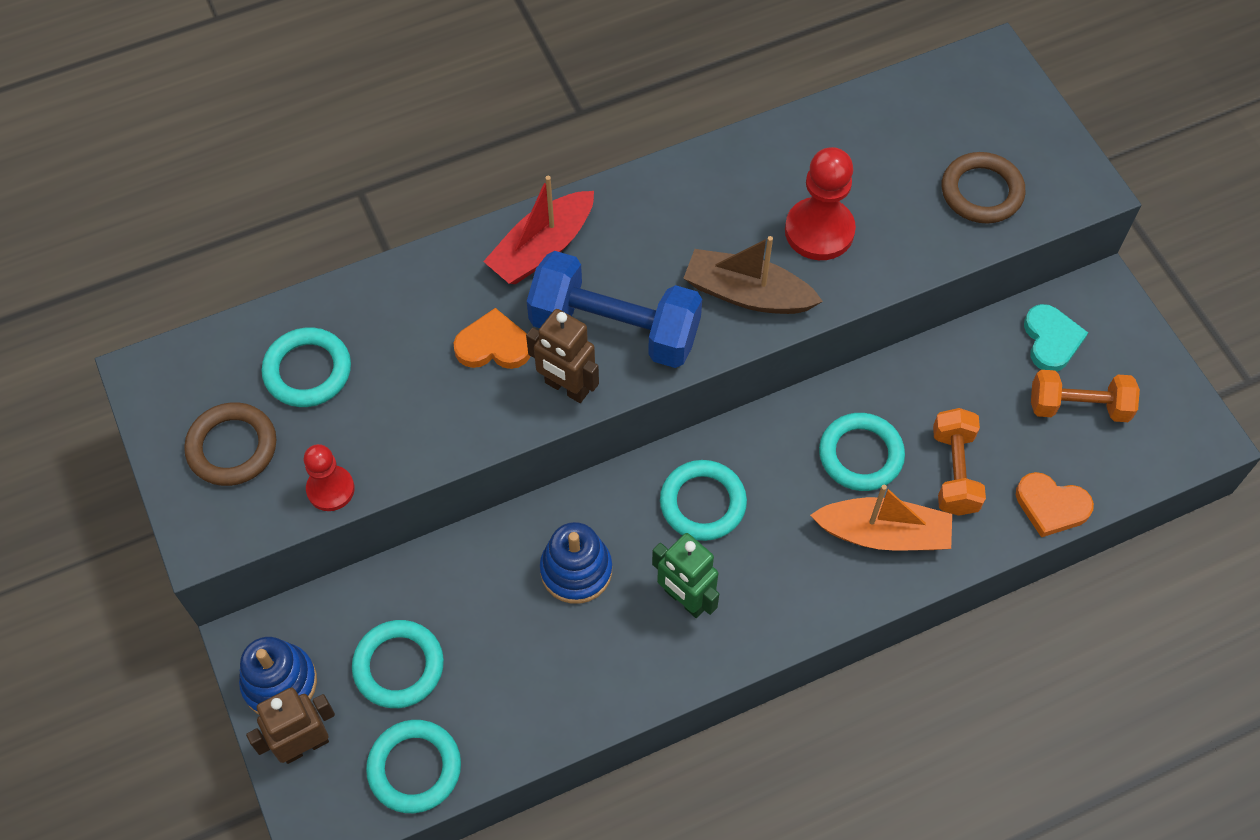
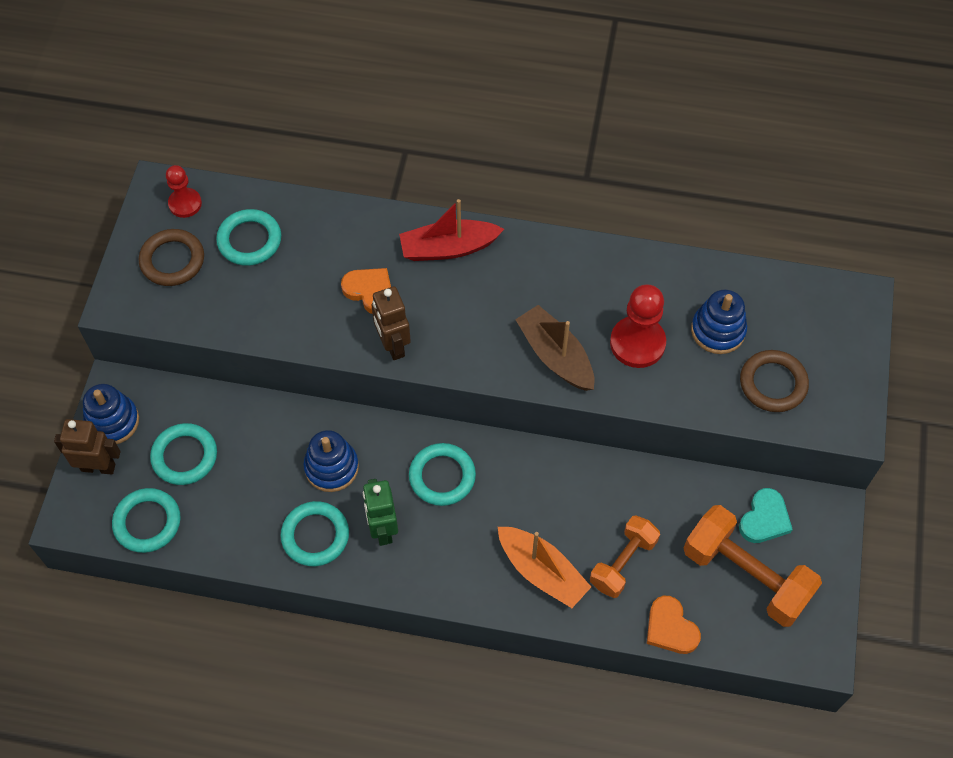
camera: 35 degrees right, 0 degrees up
(330, 489) = (207, 320): red pawn -> red pawn (185, 204)
(615, 329) = (452, 326): blue dumbbell -> none
(860, 455) = (569, 511): turquoise ring -> turquoise ring (315, 535)
(887, 171) = (718, 330): none -> blue stacking toy
(1078, 406) = (746, 575): orange dumbbell -> orange dumbbell, size x1.60

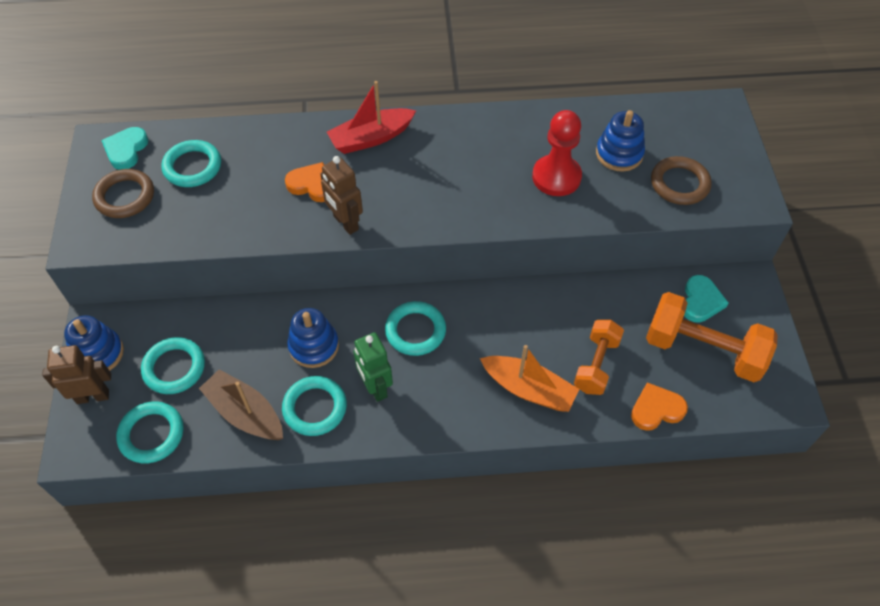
camera: 15 degrees left, 5 degrees down
(185, 204) = (126, 150): red pawn -> turquoise heart
(555, 356) = (490, 201): brown boat -> brown boat (245, 413)
(670, 628) = (656, 409): orange heart -> orange heart turned 120 degrees clockwise

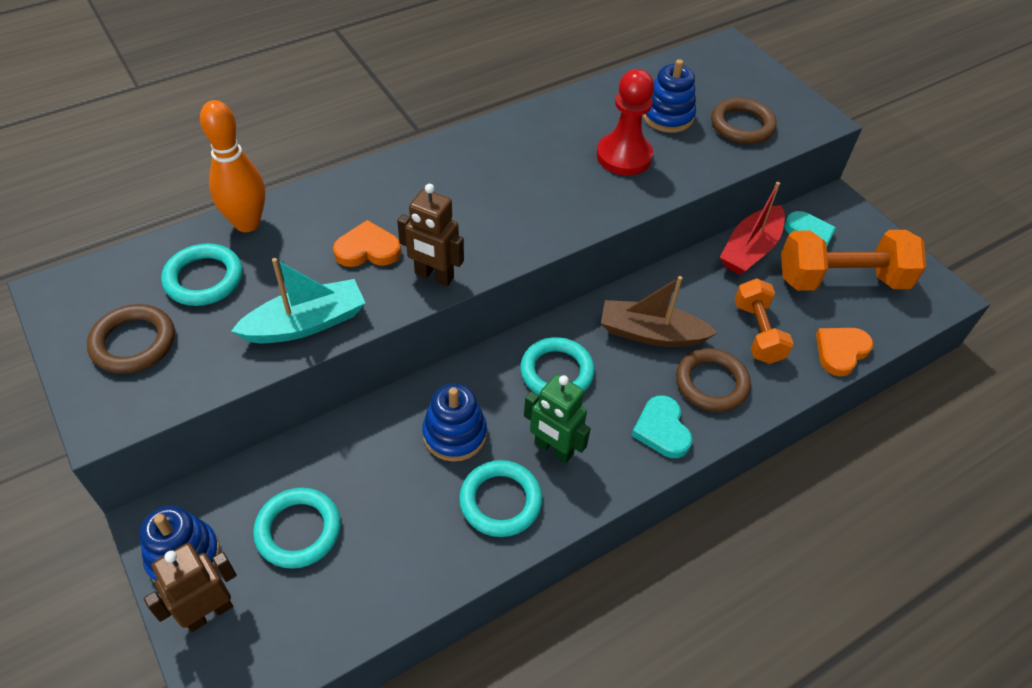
camera: 30 degrees left, 5 degrees down
(126, 150) = (100, 289): turquoise heart -> turquoise heart (662, 430)
(151, 434) = (318, 622): turquoise ring -> none
(238, 225) = (306, 323): none -> turquoise boat
(244, 135) = (247, 223): none -> orange bowling pin
(245, 413) = (422, 544): brown boat -> brown boat (651, 334)
(371, 138) = (402, 180): red boat -> red boat (750, 249)
(529, 389) = (711, 383): orange boat -> brown ring

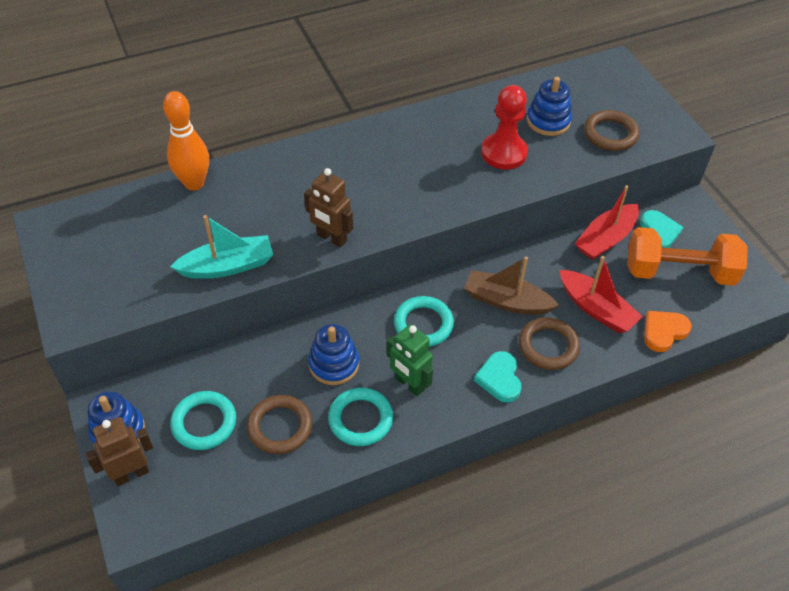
camera: 10 degrees right, 0 degrees up
(133, 343) = (98, 268): brown ring -> brown ring (280, 427)
(204, 279) = (156, 224): turquoise ring -> none
(367, 249) = (283, 212): orange heart -> none
(758, 332) = (596, 309): orange dumbbell -> red boat

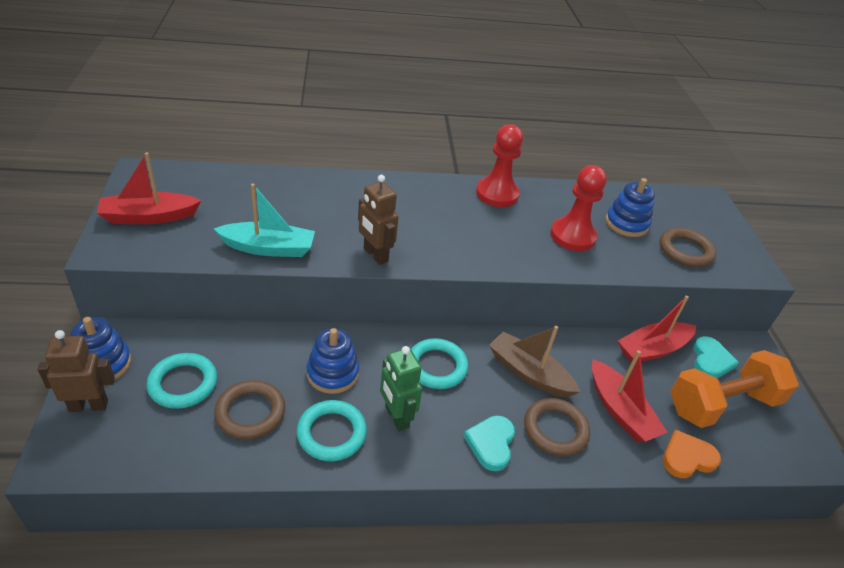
camera: 15 degrees right, 10 degrees down
(90, 273) = (149, 217): none -> red boat
(194, 183) = (280, 179): orange bowling pin -> none
(415, 128) = (497, 194): none -> red pawn
(679, 272) = (722, 404): orange dumbbell -> orange dumbbell turned 45 degrees counterclockwise

